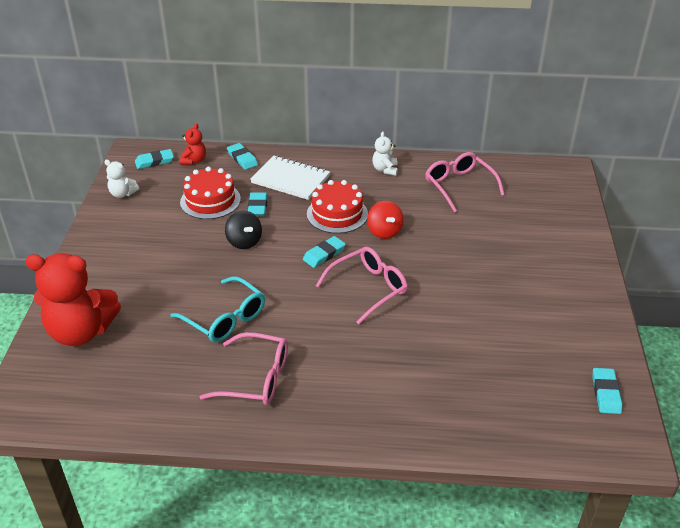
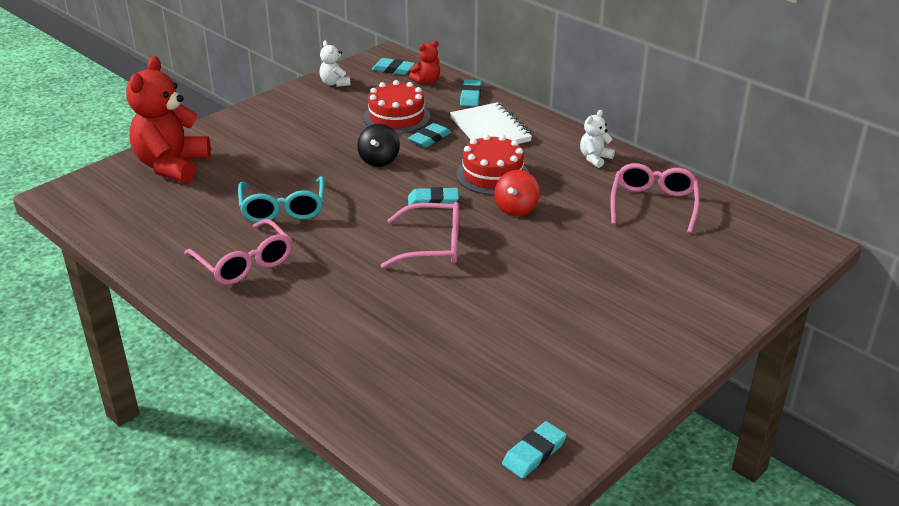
camera: 40 degrees right, 5 degrees down
(81, 331) = (172, 166): red teddy bear -> red teddy bear turned 60 degrees clockwise

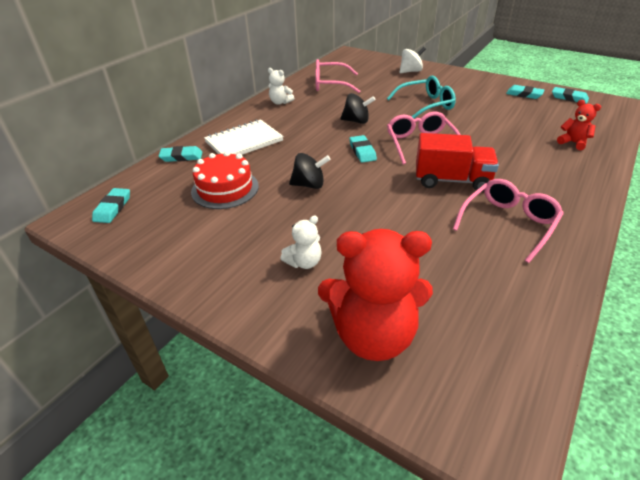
camera: 100 degrees left, 5 degrees up
(283, 209) = (415, 221): turquoise glasses -> turquoise glasses (425, 105)
(334, 83) = (142, 244): white teddy bear -> white teddy bear (304, 262)
(339, 248) = (451, 180): none -> red truck
(426, 81) = (147, 183): red teddy bear -> red teddy bear (573, 143)
(429, 138) = (264, 166): turquoise eraser -> turquoise eraser (524, 94)
(492, 175) = (315, 133): red cake -> none
(516, 208) = (356, 121): red spinning top -> black spinning top
(701, 294) = (410, 71): none -> white spinning top

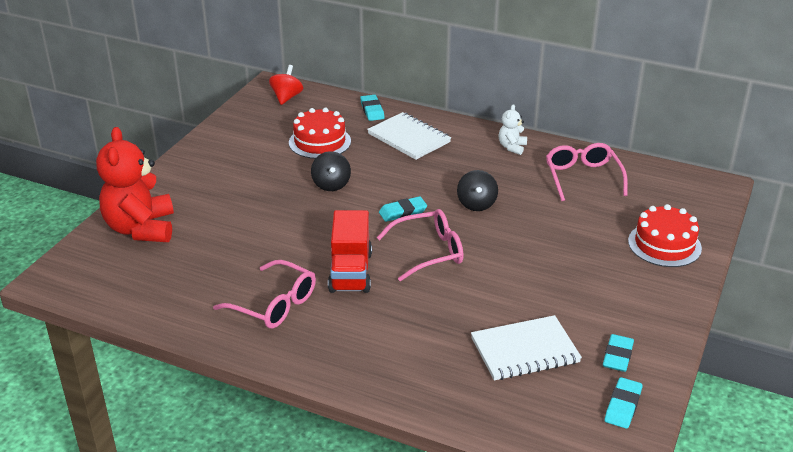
camera: 80 degrees right, 5 degrees down
(112, 208) = (286, 97): turquoise eraser -> red spinning top
(304, 262) = (219, 193): white teddy bear -> none
(410, 71) = (664, 244): white spinning top -> red cake
(425, 105) = (542, 257): turquoise glasses -> none
(530, 119) = (525, 351): none -> white notebook
(573, 143) = (460, 382): red teddy bear -> none

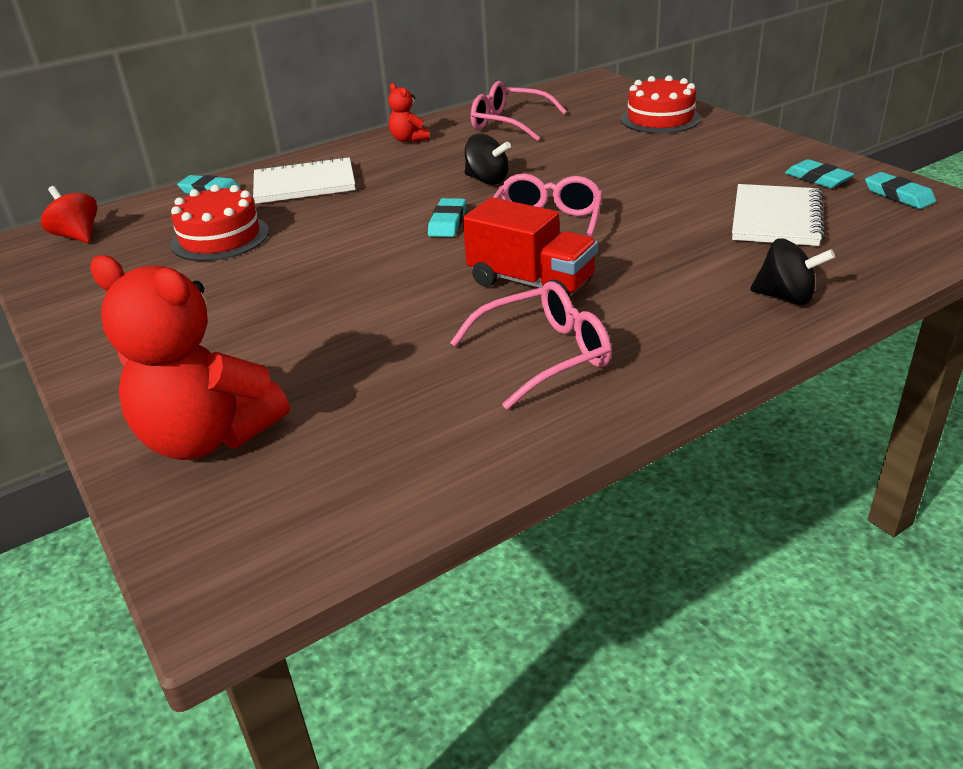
camera: 55 degrees left, 0 degrees up
(331, 185) = (327, 252): black spinning top -> black spinning top (786, 297)
(512, 147) = (408, 139): white teddy bear -> red teddy bear

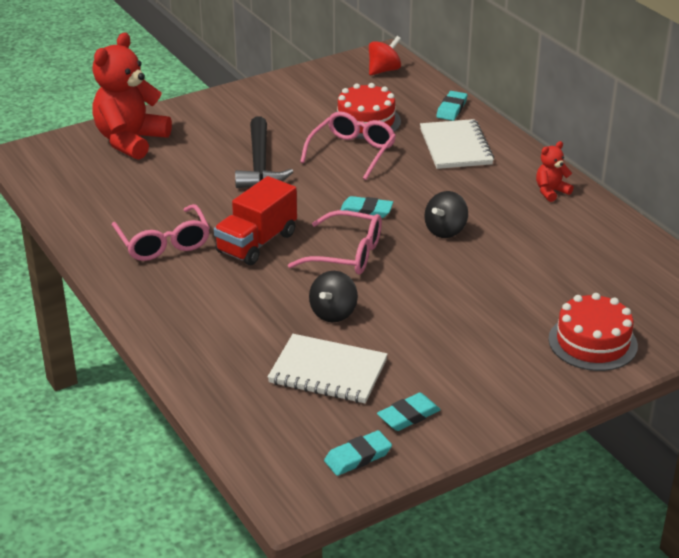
camera: 90 degrees right, 0 degrees up
(320, 301) = (260, 164): none -> black hammer
(509, 123) = (589, 247): pink glasses -> pink glasses (352, 152)
(786, 297) = (196, 350): black spinning top -> black spinning top (333, 313)

